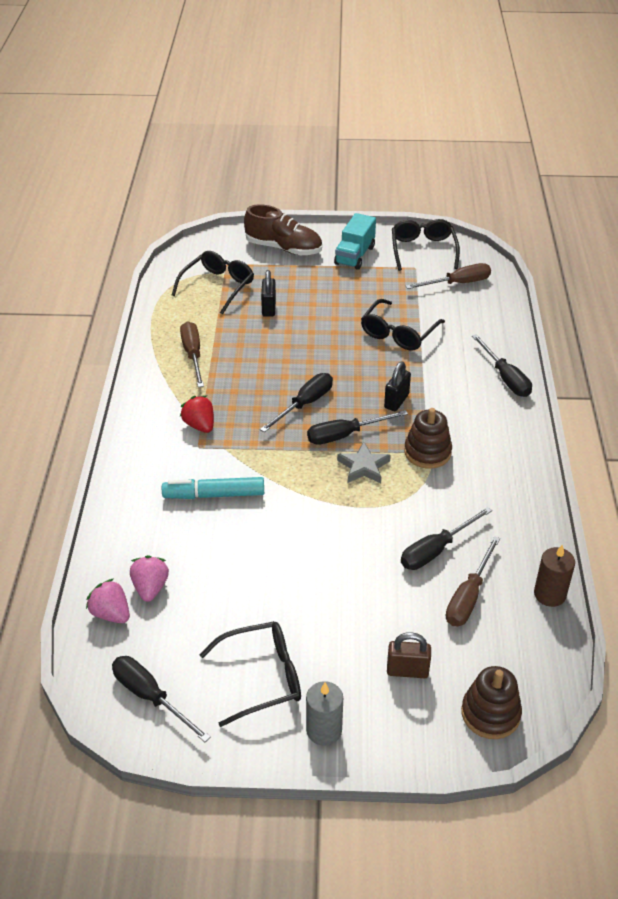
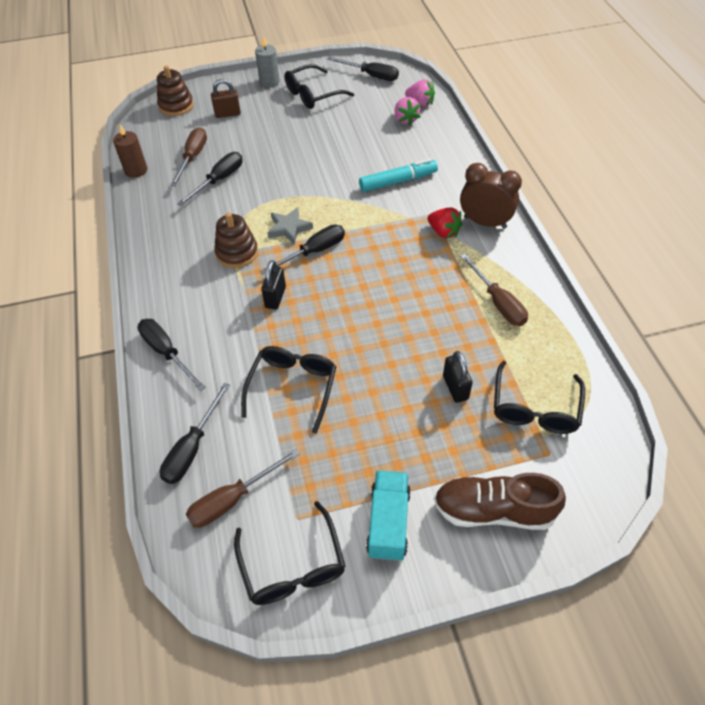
camera: 165 degrees right, 10 degrees up
(151, 425) = (484, 222): none -> brown clock
(304, 404) = (361, 273): black screwdriver -> black screwdriver (192, 448)

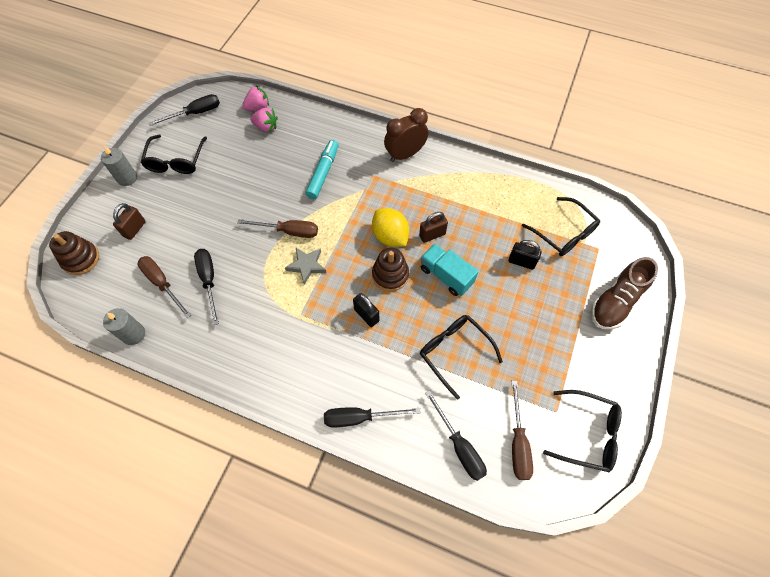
camera: 55 degrees left, 10 degrees up
(136, 170) = (133, 334): brown candle -> grey candle
(237, 253) = (300, 314): brown stacking toy -> brown stacking toy (390, 275)
(313, 252) = (344, 265): black screwdriver -> none
(377, 265) = (390, 236): none -> yellow lemon
(388, 522) = (590, 361): turquoise truck -> turquoise truck (446, 276)
(411, 295) = (432, 235): none -> brown padlock
(443, 232) = (393, 181): red strawberry -> none
(497, 302) = (475, 195): brown screwdriver -> brown screwdriver (288, 231)

